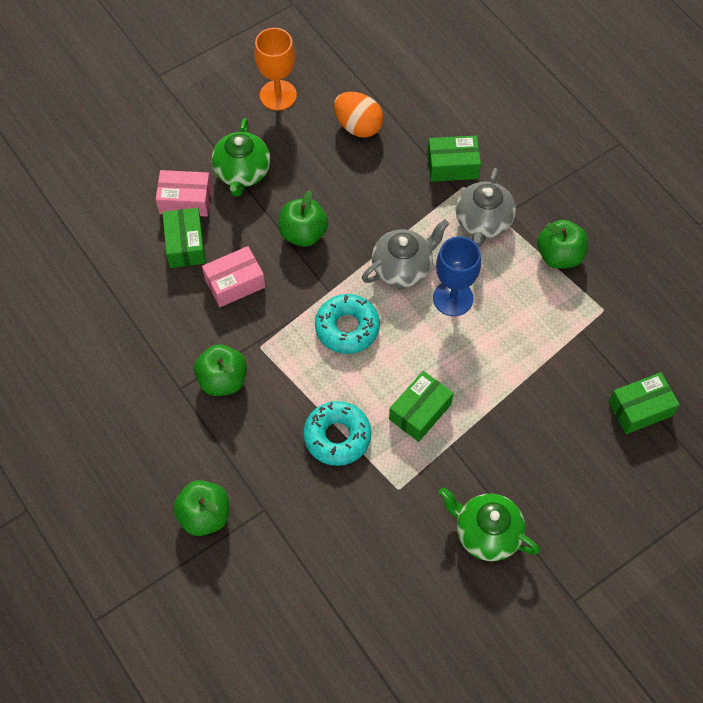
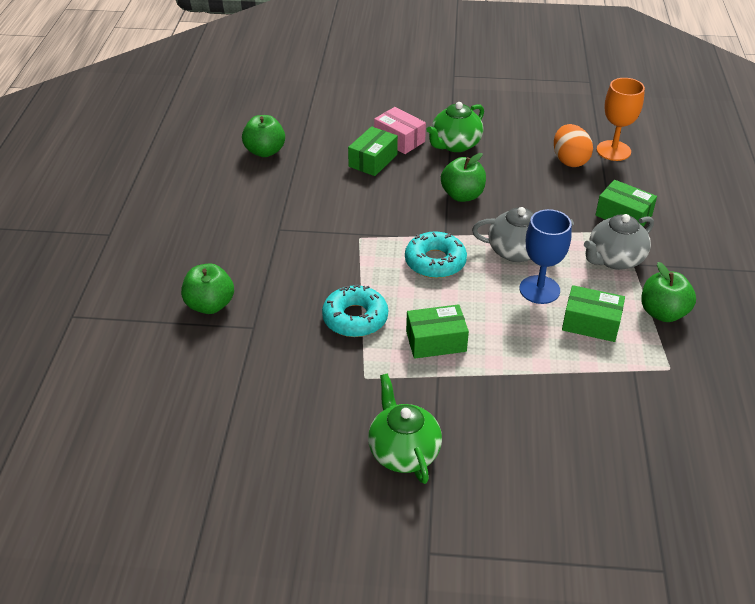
camera: 40 degrees right, 20 degrees down
(222, 380) = (312, 241): green apple -> green apple (265, 151)
(235, 283) = (382, 196): pink box -> none
(278, 95) = (526, 119): orange goblet -> orange goblet (613, 151)
(640, 409) = (637, 455): green box -> green box (591, 323)

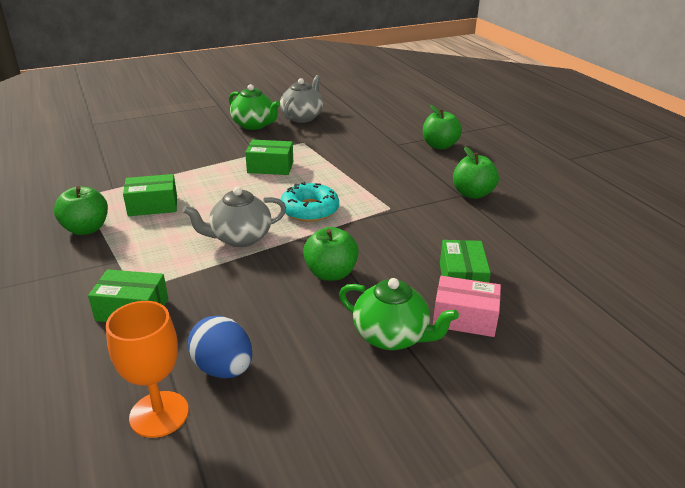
camera: 150 degrees right, 10 degrees down
(265, 151) = (576, 252): green apple -> green apple (472, 194)
(355, 318) = (337, 163): turquoise donut -> none
(436, 341) = (270, 167): green box -> green box turned 45 degrees clockwise
(455, 145) = (392, 336): green teapot -> green teapot turned 105 degrees clockwise
(539, 290) = (206, 215): blue goblet -> none
(569, 160) = (223, 368): orange egg -> blue egg
(614, 259) = (138, 259): grey teapot -> grey teapot (302, 117)

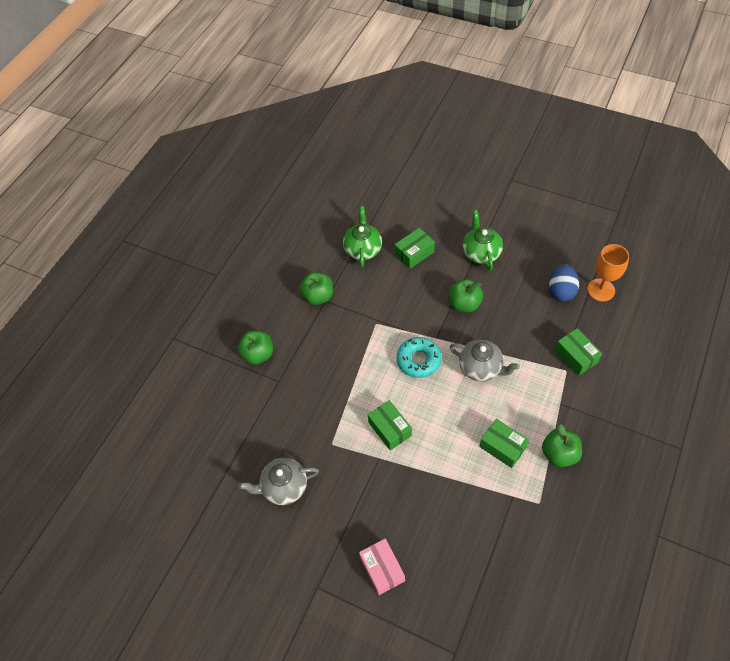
camera: 125 degrees left, 25 degrees up
(254, 125) = (332, 509): green teapot -> green teapot (363, 249)
(464, 318) = (442, 237): pink box -> pink box (382, 569)

